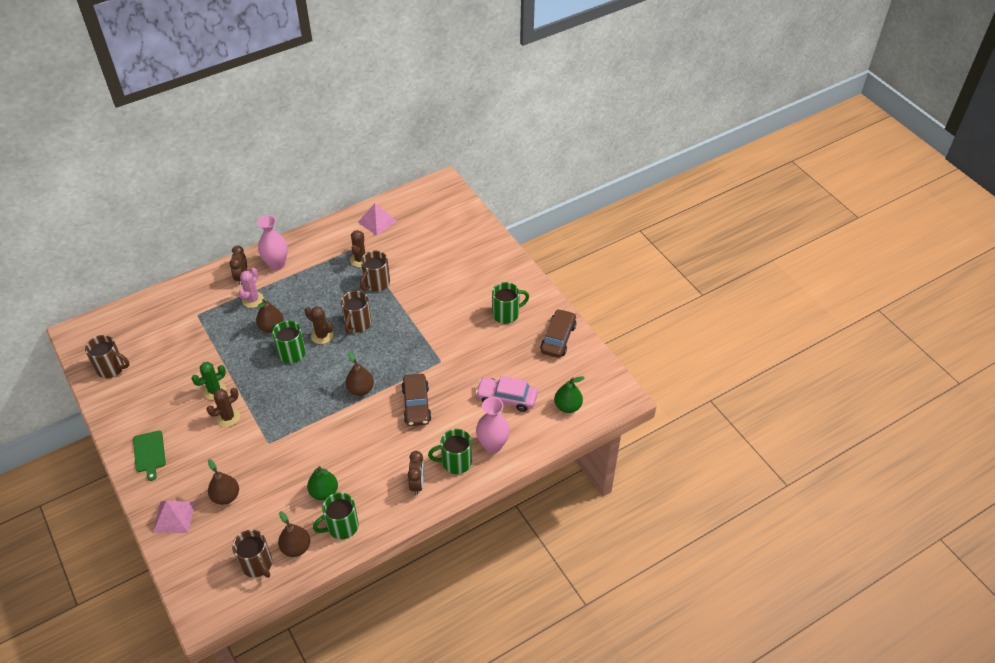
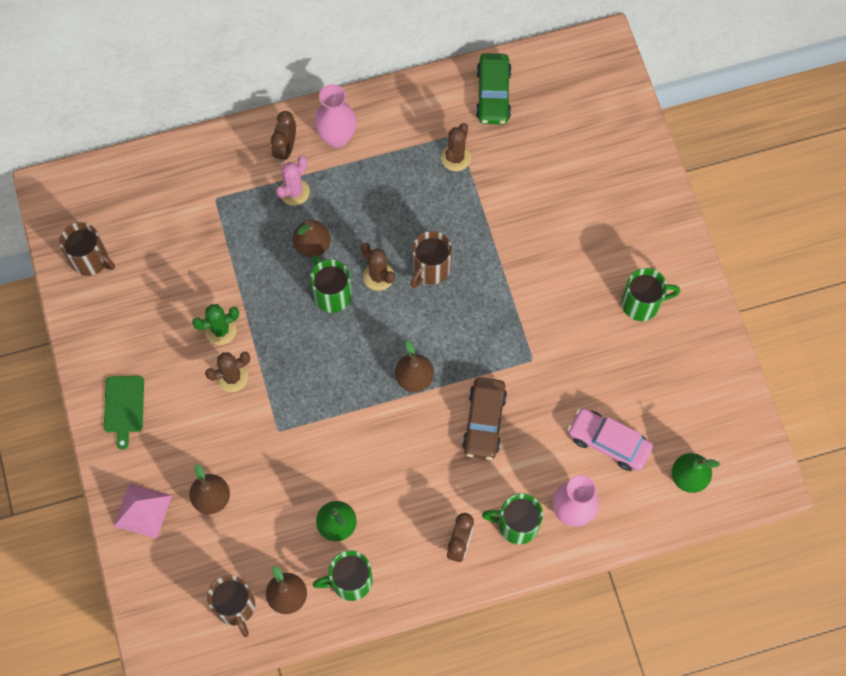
camera: 15 degrees right, 20 degrees up
(376, 283) = (470, 205): brown mug -> none
(377, 221) = (493, 94): pink pyramid -> green car
(558, 338) = (704, 363): brown car -> none

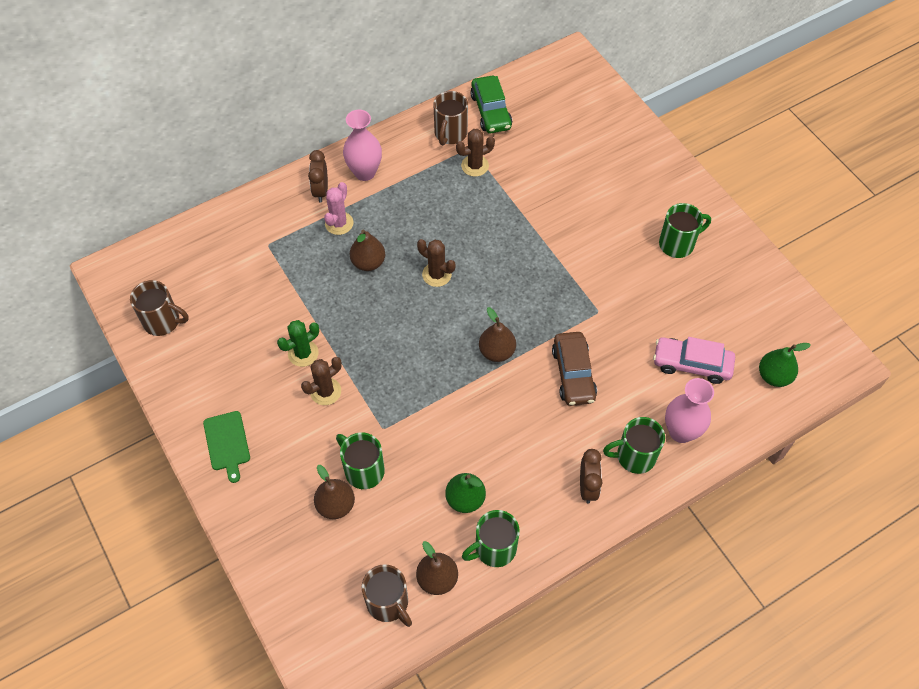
camera: 15 degrees left, 10 degrees down
(142, 510) = (270, 534): pink pyramid -> none
(331, 294) = (398, 299): green mug -> green mug (363, 470)
(430, 269) = (482, 258): brown mug -> brown mug (450, 134)
(456, 158) = (475, 166): brown cactus -> brown cactus turned 60 degrees clockwise

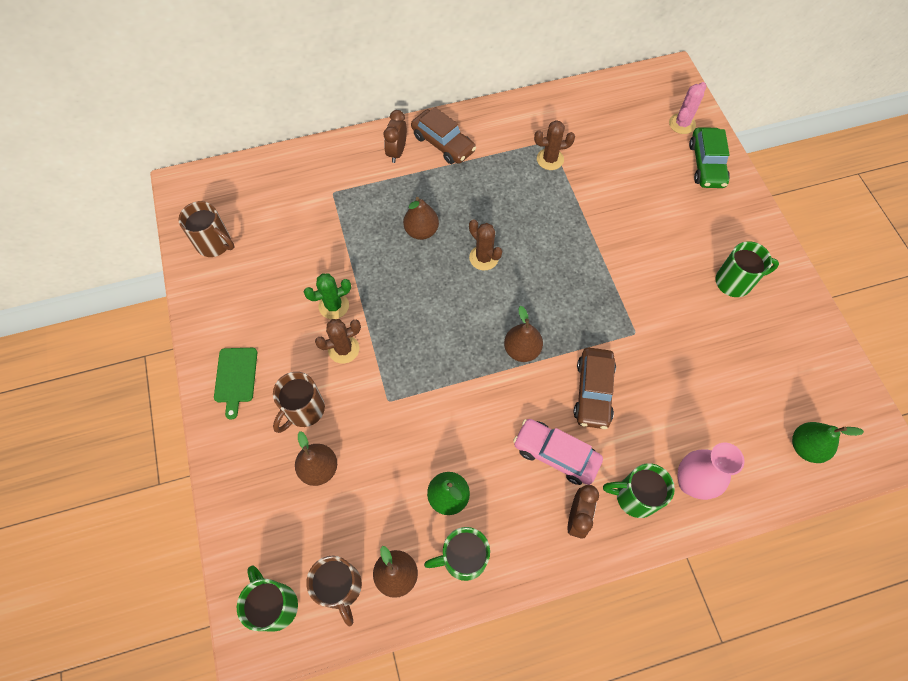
camera: 15 degrees right, 5 degrees up
(339, 223) = (405, 187): pink cactus -> pink cactus (682, 124)
(363, 470) = (356, 439): green mug -> green mug (275, 605)
(365, 172) = (443, 143): pink vase -> brown car
(450, 134) = (534, 123): brown mug -> brown mug (304, 410)
(491, 111) = (579, 110): green car -> green car (706, 164)
(691, 364) = (719, 412): pink car -> pink car (556, 454)

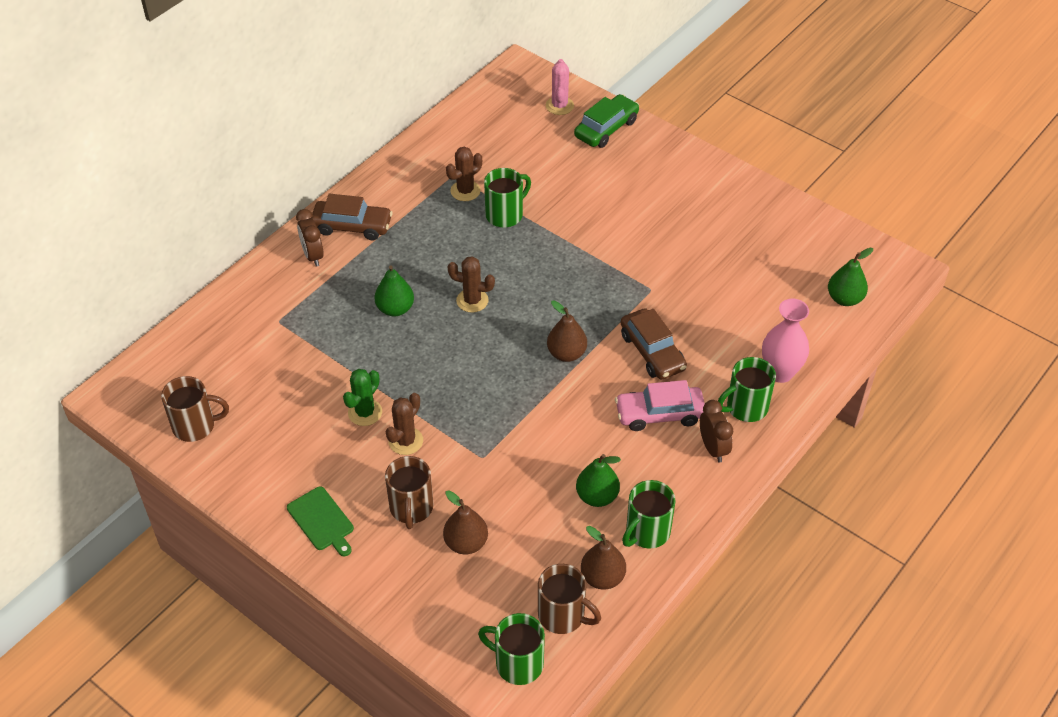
camera: 35 degrees left, 15 degrees down
(421, 231) = (395, 309): brown pear -> green pear
(706, 164) = (606, 129): green car -> green car turned 105 degrees counterclockwise
(734, 282) = (700, 208): green mug -> green mug (505, 214)

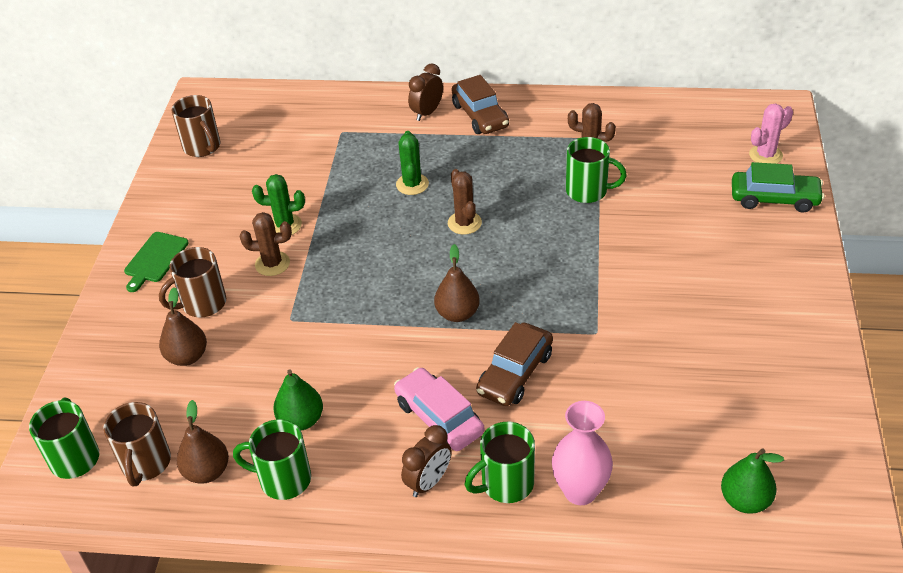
camera: 60 degrees right, 5 degrees down
(395, 309) = (412, 184): green pear -> green cactus
(745, 407) = (505, 484): green mug -> green mug turned 60 degrees counterclockwise

